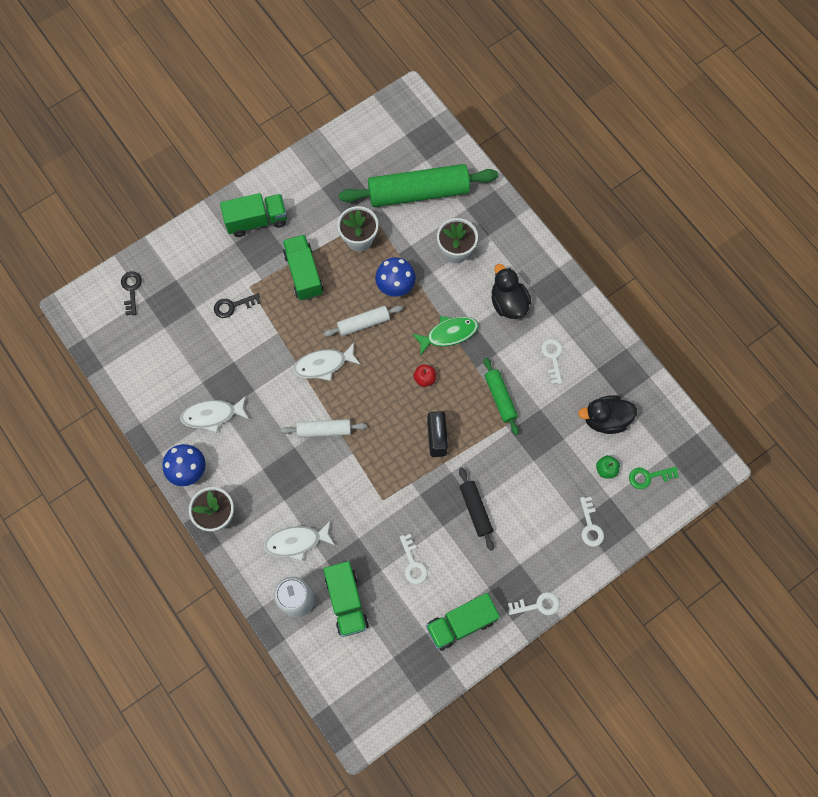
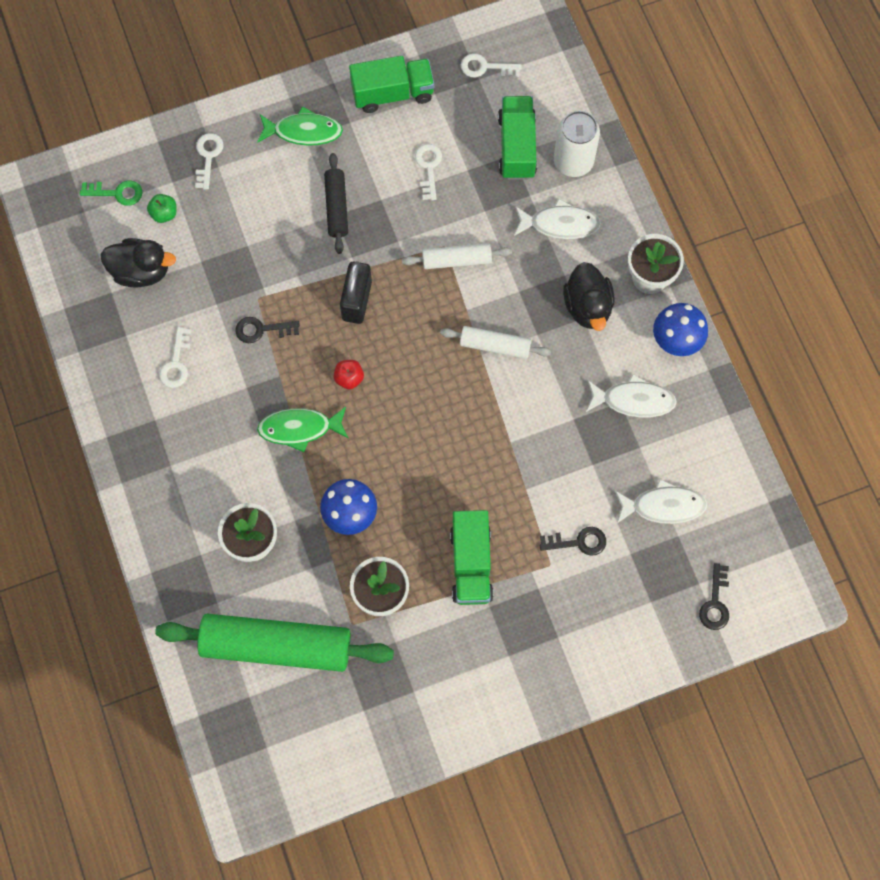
camera: 165 degrees left, 0 degrees up
(256, 221) = (519, 663): green truck -> none
(323, 365) = (475, 429): white fish -> white fish (663, 506)
(363, 323) = (408, 472): white rolling pin -> white rolling pin (456, 260)
(500, 398) = (261, 330): green rolling pin -> black key
(508, 303) = (207, 450): black duck -> black duck (587, 307)
(522, 569) = (303, 131): none -> green fish
(538, 605) = (300, 91): white key -> white key (485, 67)

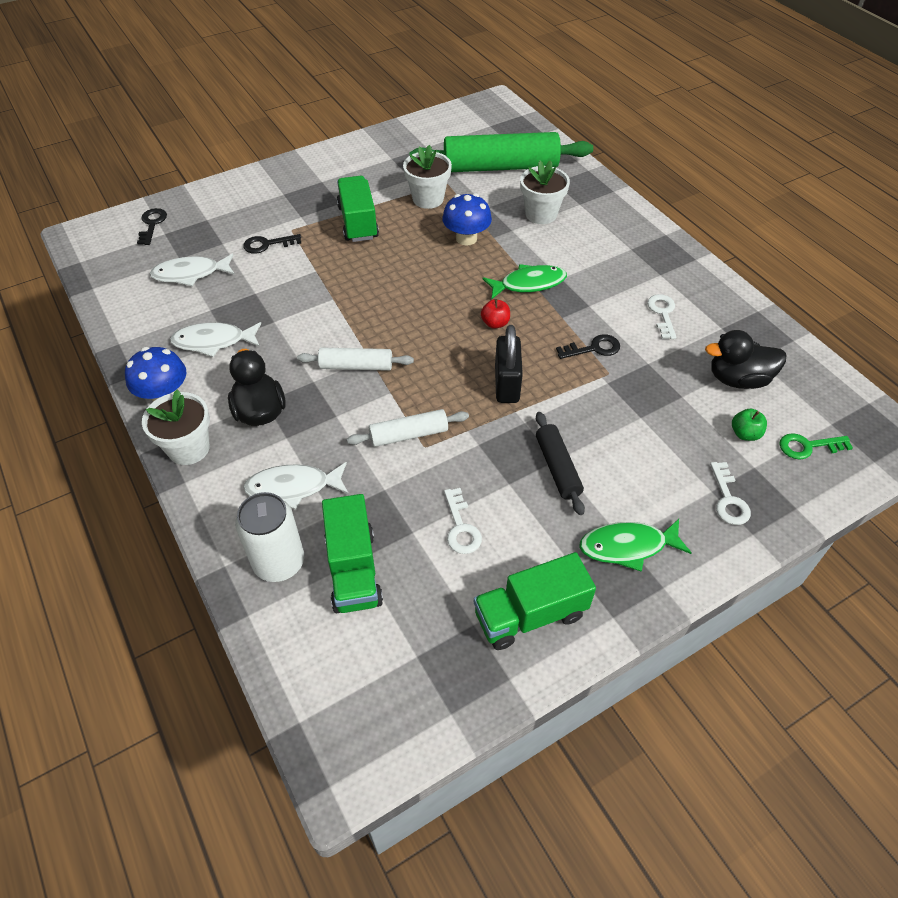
camera: 170 degrees right, 20 degrees down
(485, 67) = (410, 674): white key -> none

